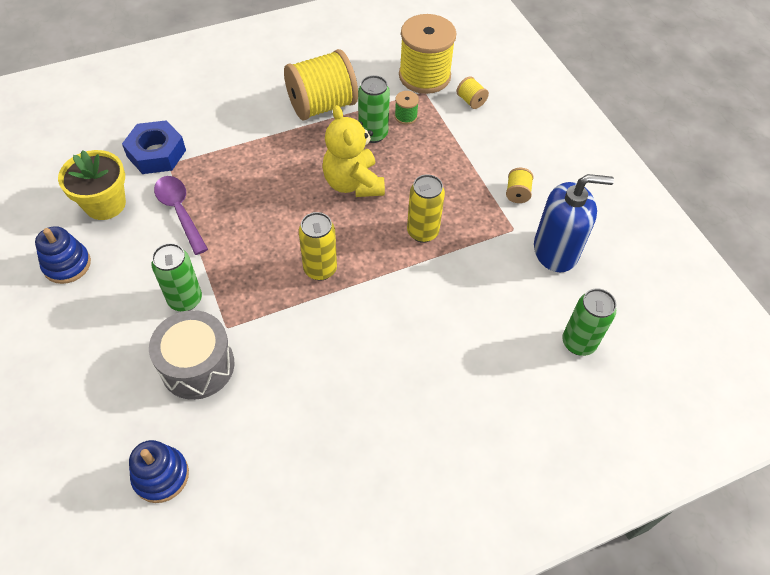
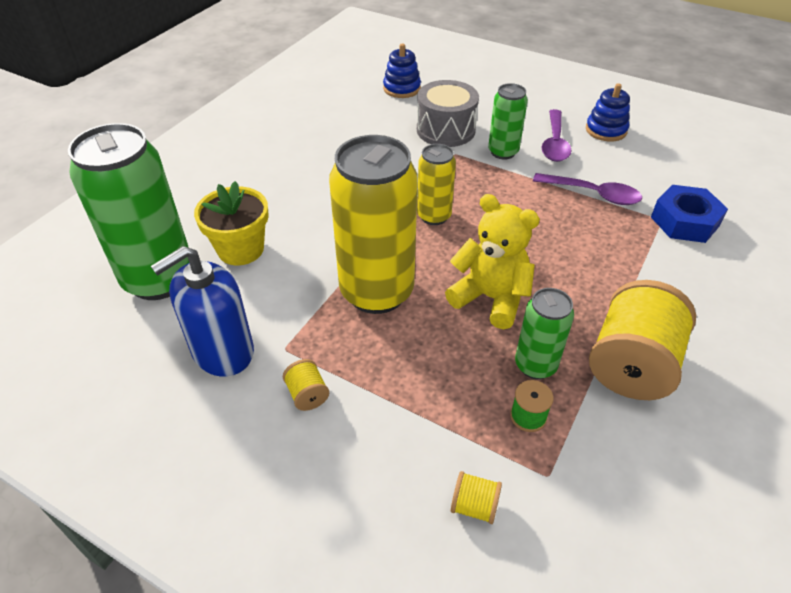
camera: 145 degrees right, 10 degrees down
(105, 204) = (650, 170): yellow flower pot -> yellow flower pot (241, 249)
(130, 280) = (554, 143): none -> purple spoon
(422, 232) = (376, 292): yellow can -> yellow can, size x1.91
(424, 76) = (578, 507): yellow spool -> none
(578, 343) = (159, 279): green can -> green can, size x1.91

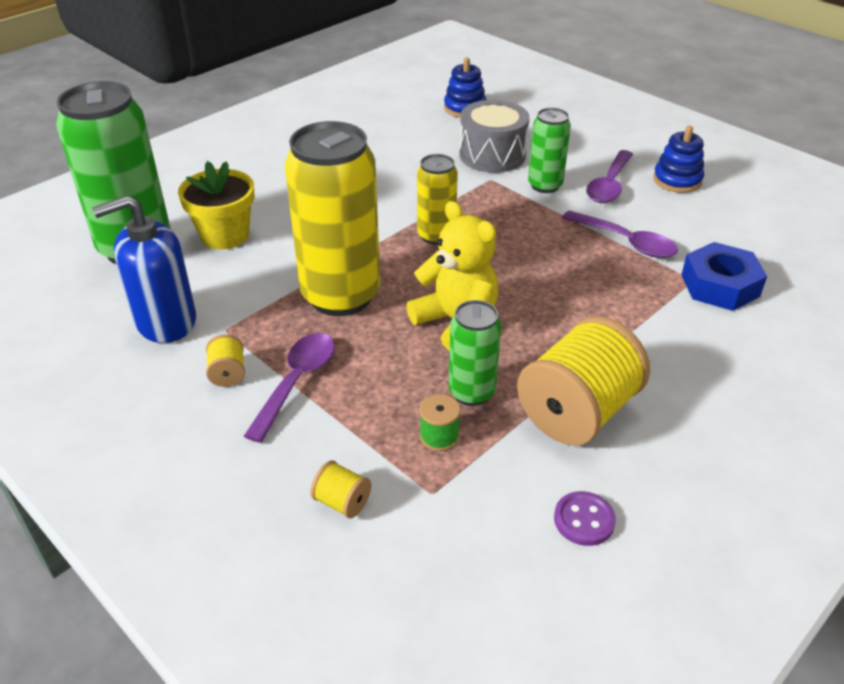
camera: 15 degrees right, 5 degrees down
(376, 389) = (296, 382): none -> purple spoon
(686, 470) = (584, 520): none -> purple button

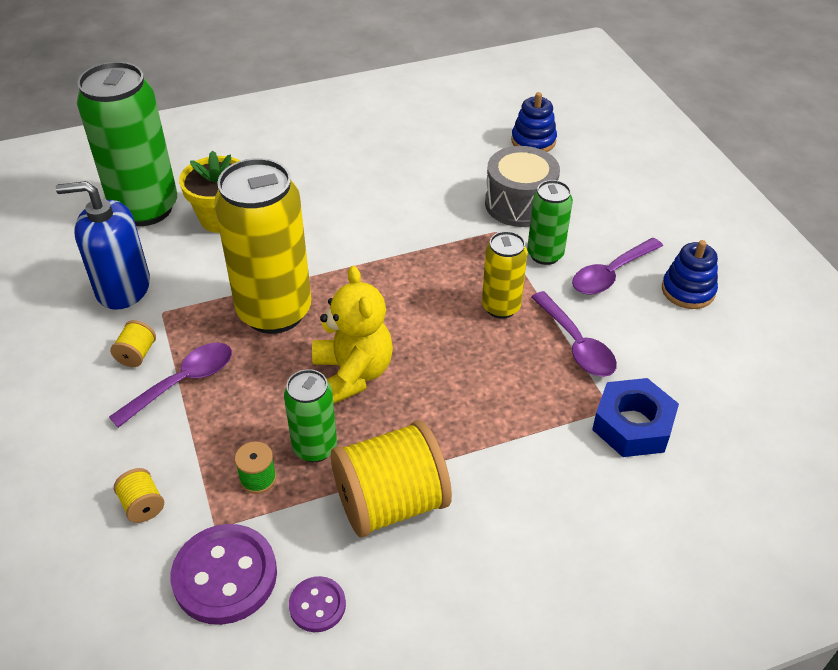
camera: 25 degrees right, 5 degrees up
(436, 236) = (400, 278): yellow can -> yellow can (501, 307)
(476, 531) = (225, 576): none -> purple button

